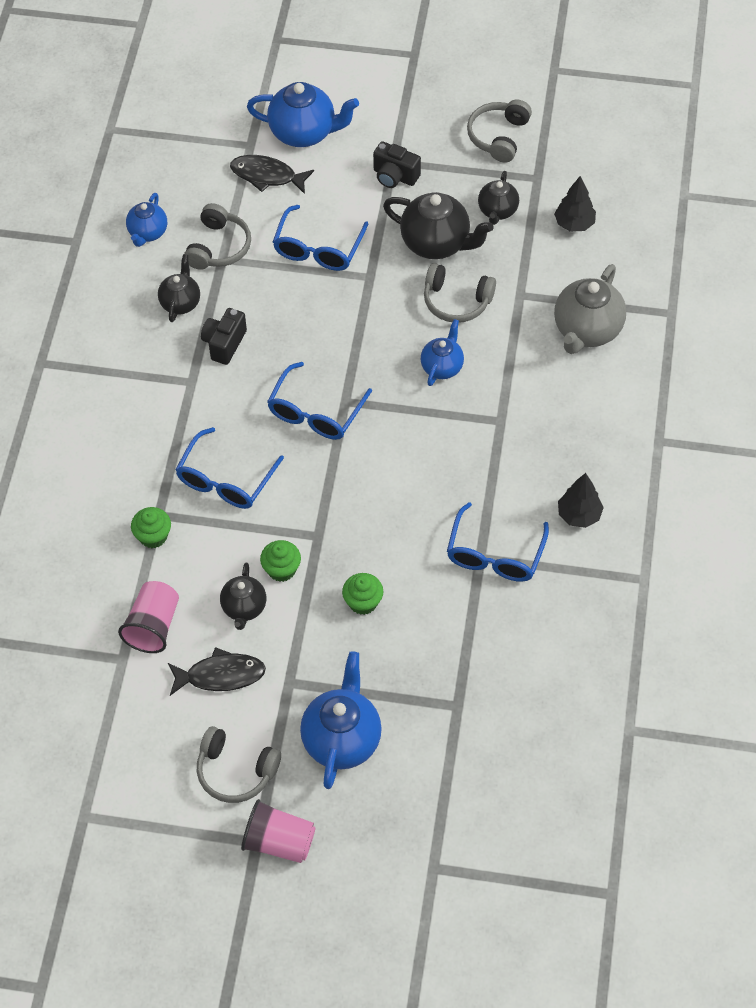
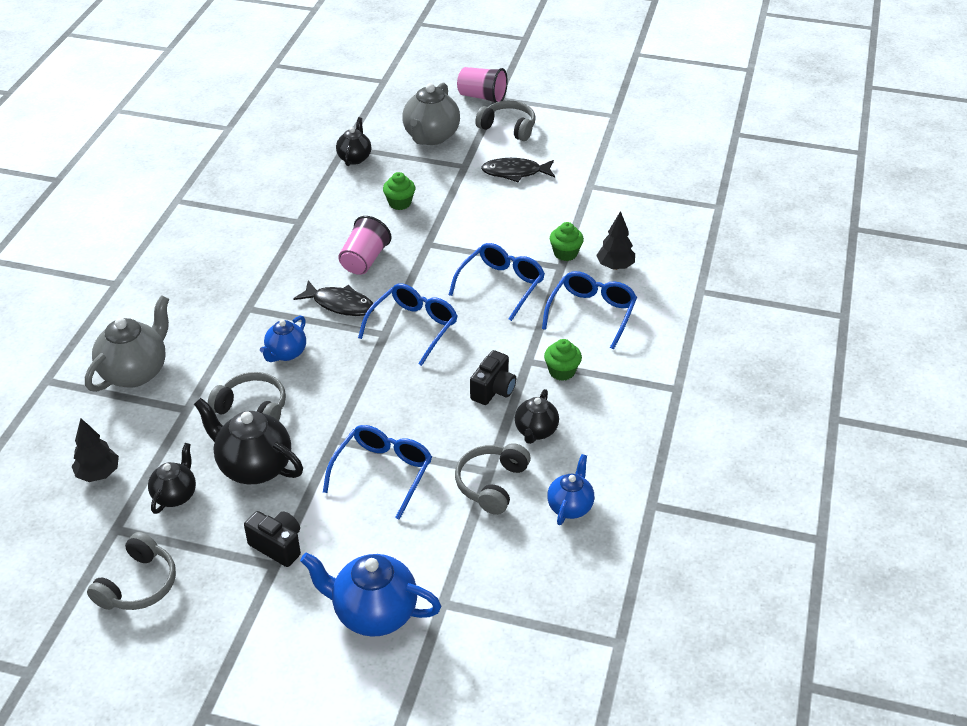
camera: 175 degrees left, 15 degrees down
(153, 626) = (565, 201): pink cup -> pink cup (364, 260)
(244, 608) = (493, 206): black teapot -> black teapot (354, 158)
(267, 176) = (427, 561): black fish -> black fish (340, 304)
(281, 569) = (461, 226): green cupcake -> green cupcake (562, 371)
(342, 739) = (431, 137): blue teapot -> grey teapot
(495, 555) = (287, 222): blue glasses -> blue glasses (592, 313)
(579, 515) = (208, 240): black tree -> black tree (615, 266)

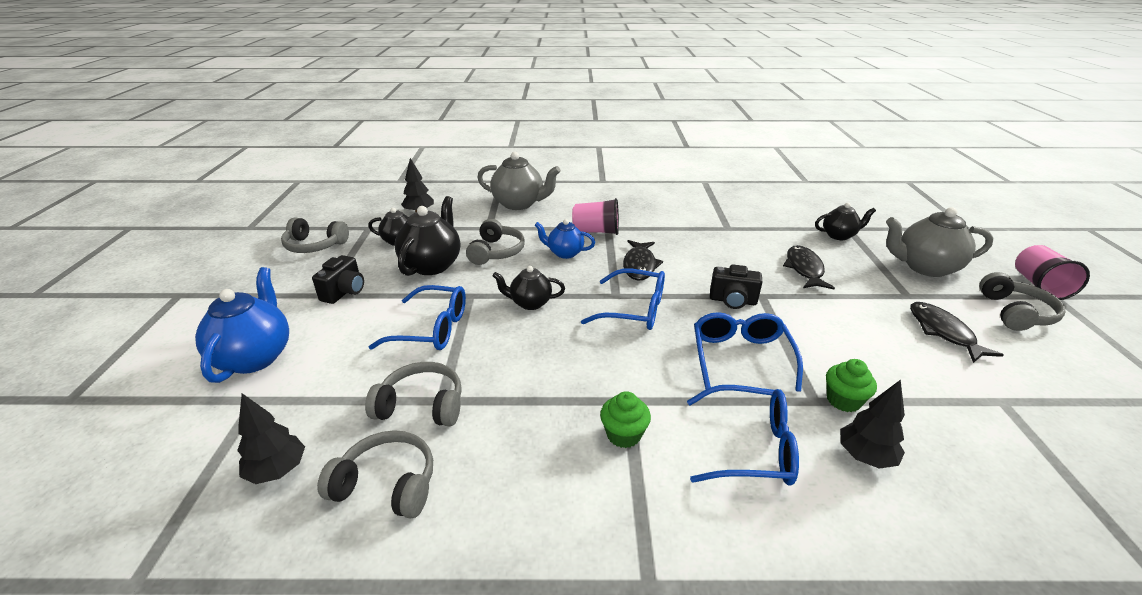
camera: 75 degrees right, 10 degrees down
(364, 260) = (707, 266): pink cup -> pink cup (596, 231)
(400, 203) = (804, 269): green cupcake -> black fish
(493, 390) = (567, 380): black camera -> black camera (732, 301)
(501, 285) = (740, 356): blue glasses -> blue glasses turned 105 degrees counterclockwise
(536, 431) = (511, 428): black teapot -> black teapot (530, 303)
(537, 574) = (278, 471): none -> black tree
(570, 506) = (387, 484): blue teapot -> grey headphones

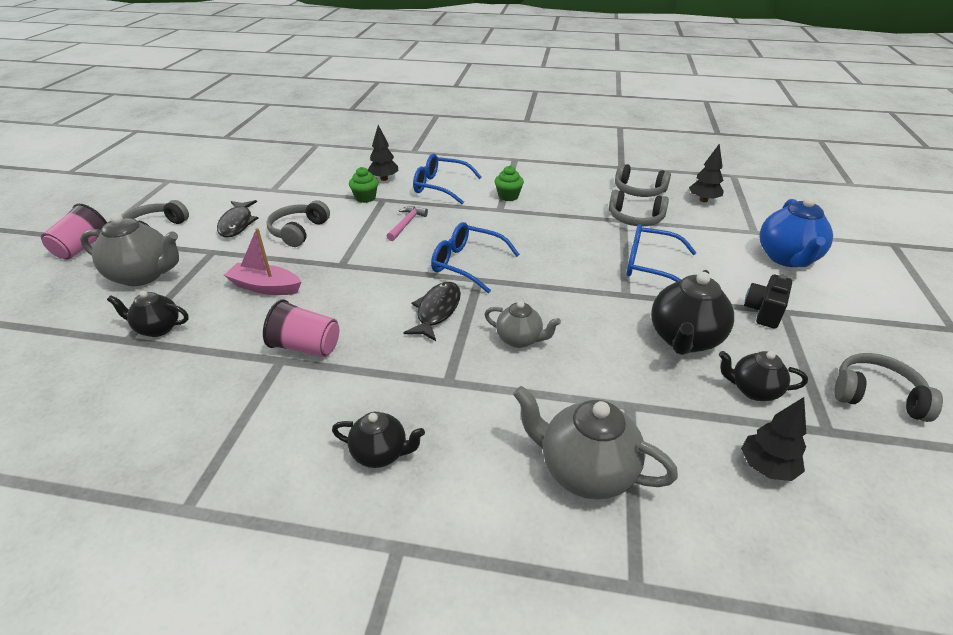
camera: 170 degrees left, 5 degrees up
(496, 252) = (608, 352): grey headphones -> grey headphones (299, 231)
(530, 303) = (563, 280): black teapot -> black teapot (380, 453)
(565, 253) = (519, 339): blue teapot -> grey teapot
(596, 231) = (467, 375): pink cup -> pink cup (306, 347)
(732, 301) = (373, 262): black camera -> none
(740, 356) = (406, 224): blue glasses -> pink hammer
(804, 269) = (265, 287): black fish -> pink boat

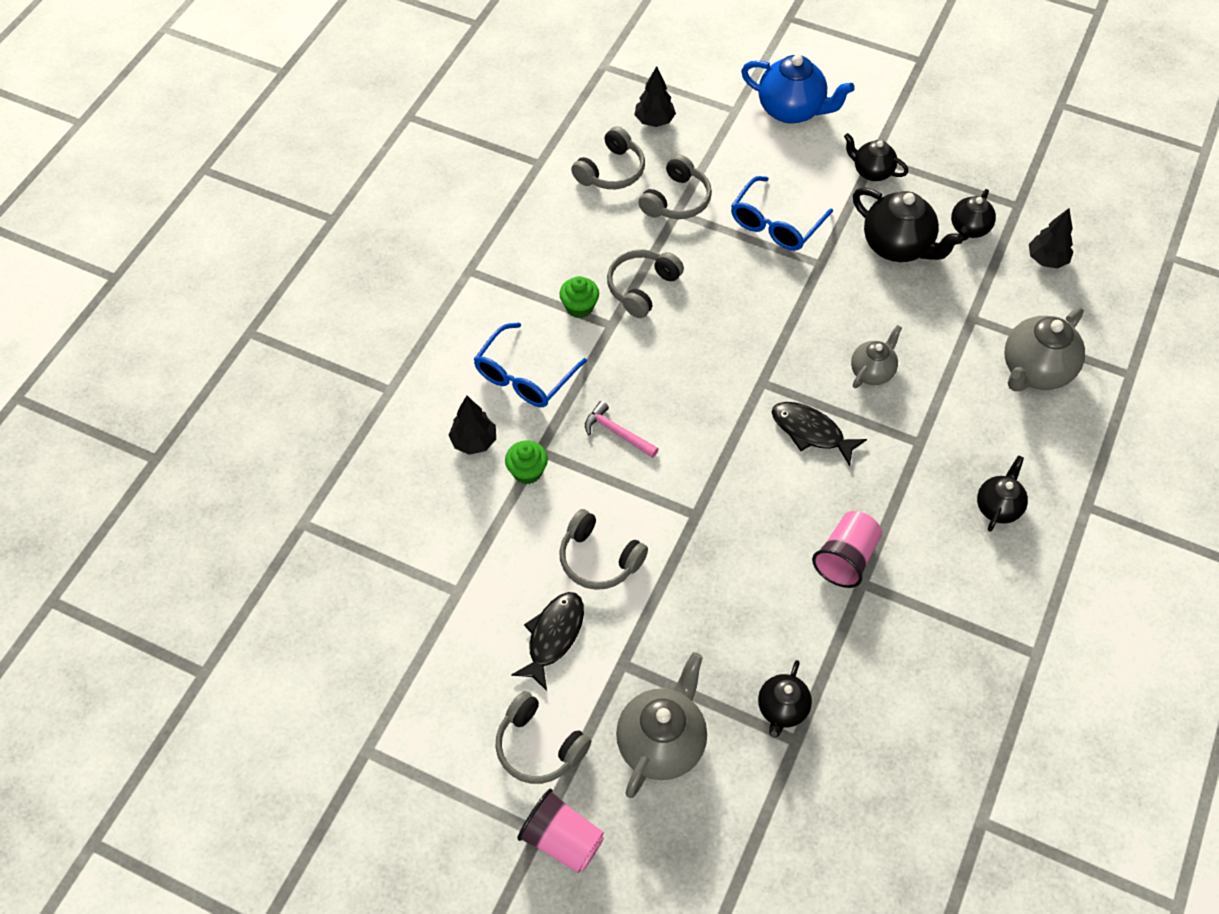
camera: 75 degrees left, 20 degrees up
(237, 224) = (553, 636): black fish -> black fish turned 75 degrees counterclockwise
(265, 287) = (724, 598): pink boat -> none
(467, 264) = (728, 386): blue glasses -> none
(763, 312) = (872, 171): black camera -> black teapot
(876, 396) = (988, 156): grey headphones -> grey headphones (642, 288)

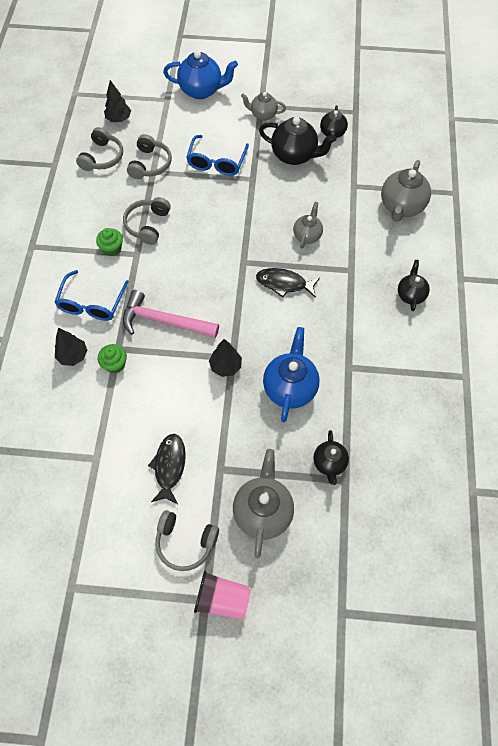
camera: 20 degrees left, 5 degrees up
(599, 559) = (181, 406): grey headphones -> none
(617, 433) = (164, 321): pink hammer -> pink hammer, size x1.82
(764, 584) = (290, 388): none -> blue teapot
(845, 558) = (333, 355): pink cup -> none
(872, 171) = (263, 115): black teapot -> grey teapot
(1046, 260) = (383, 139): black tree -> black tree (225, 366)

